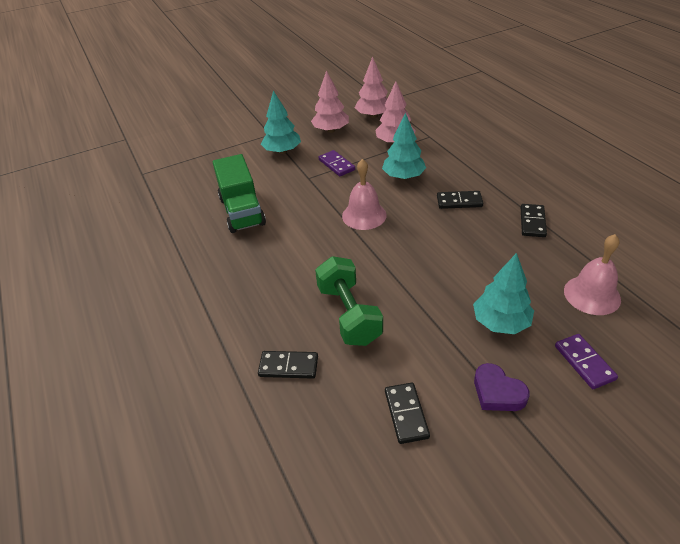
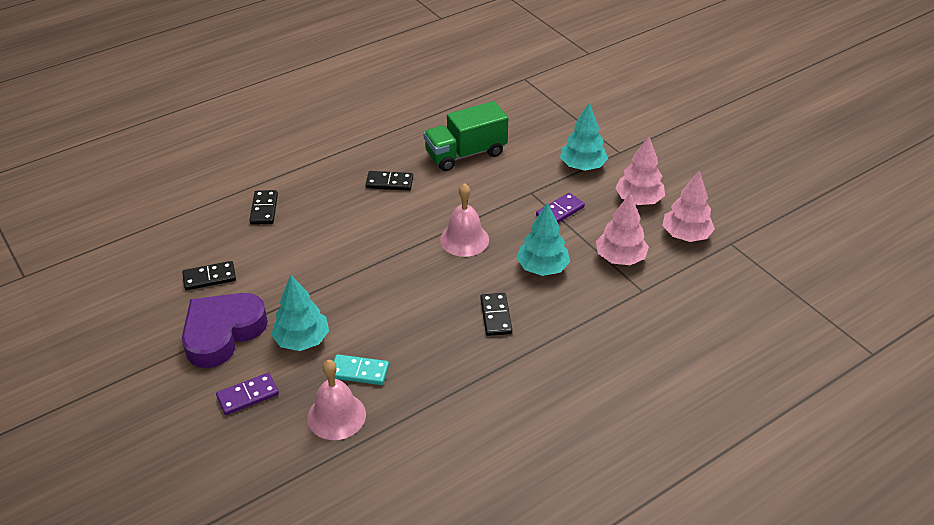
camera: 80 degrees right, 0 degrees up
(349, 314) = (319, 238): green dumbbell -> none
(497, 392) = (222, 333): purple heart -> purple heart, size x1.86
(532, 222) = (460, 379): black domino -> black domino (389, 183)
(535, 281) = (359, 372): none -> turquoise domino

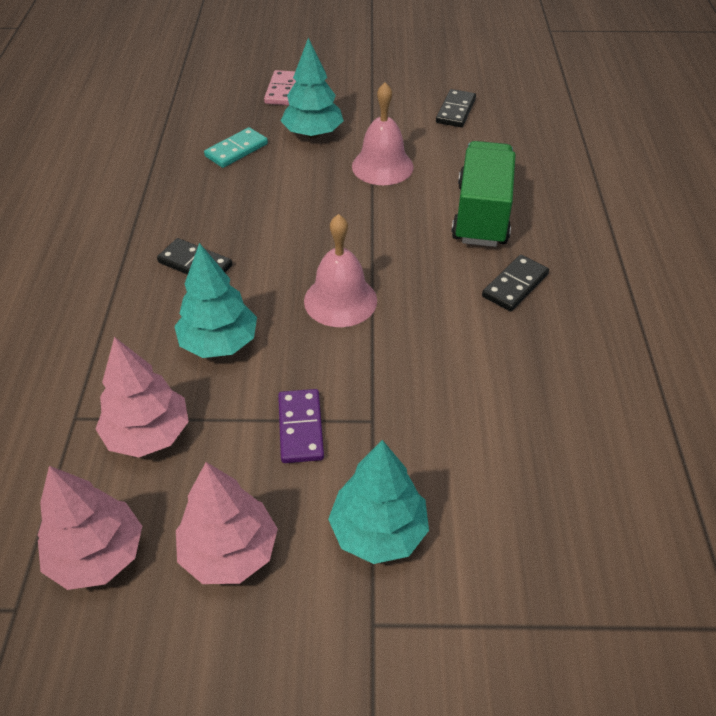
camera: 125 degrees right, 5 degrees up
(222, 333) = (371, 98): purple heart -> none
(248, 396) = (282, 90): purple domino -> pink domino
(264, 209) = (541, 172): black domino -> none
(336, 416) = (205, 123): pink bell -> pink bell (382, 166)
(465, 154) = (526, 395): green truck -> green truck (482, 215)

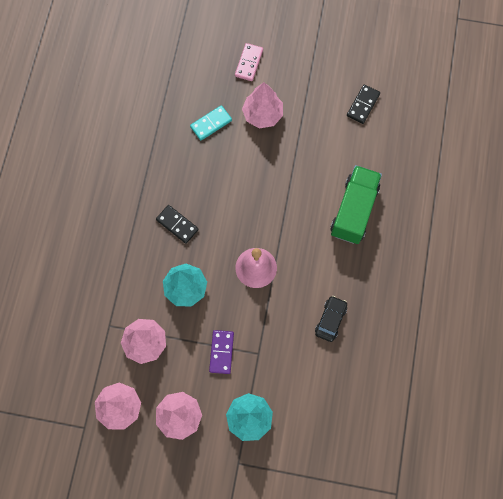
camera: 10 degrees right, 25 degrees up
(313, 134) = (262, 114): turquoise tree -> pink tree
(382, 166) = (302, 155): pink bell -> none
(491, 352) = (330, 320): none -> black car
(515, 285) = (357, 273): black domino -> none

